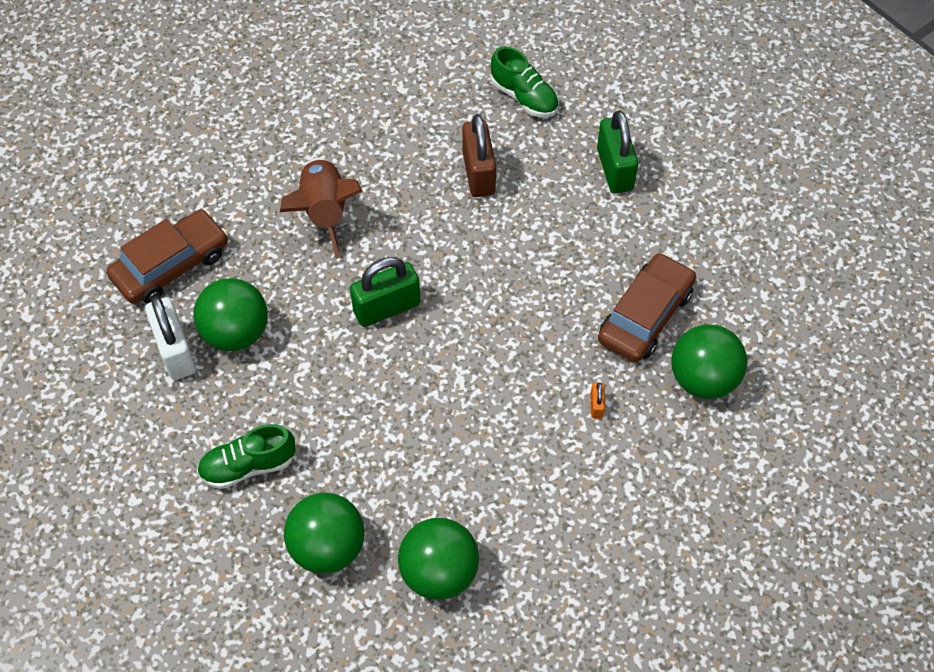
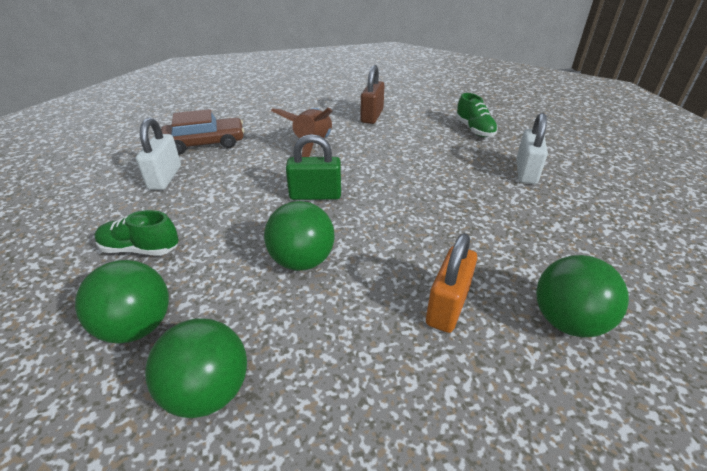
camera: 25 degrees right, 20 degrees down
(236, 333) = (209, 180): green ball -> green ball (302, 261)
(478, 173) = (424, 152): brown padlock -> brown padlock (372, 116)
(596, 406) = (447, 306): orange padlock -> orange padlock, size x2.30
(614, 169) = (526, 172): green padlock -> white padlock
(645, 316) = (521, 257): brown car -> none

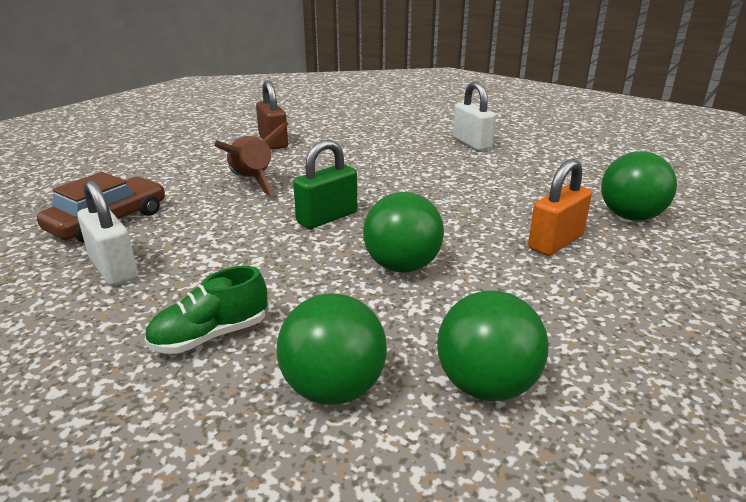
camera: 40 degrees left, 10 degrees down
(447, 306) = (556, 242): orange padlock -> orange padlock turned 60 degrees clockwise
(474, 129) = (386, 127): green shoe -> none

